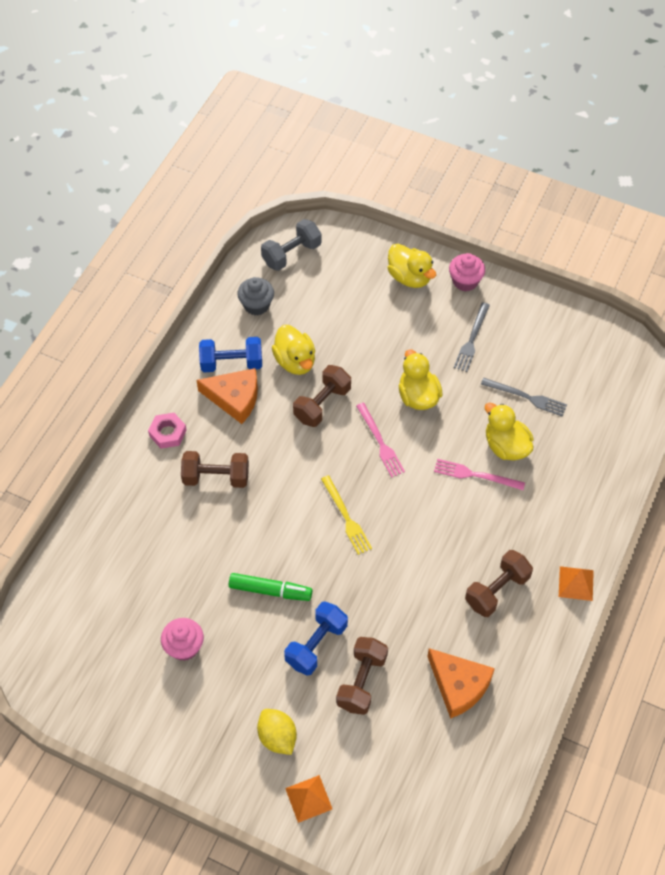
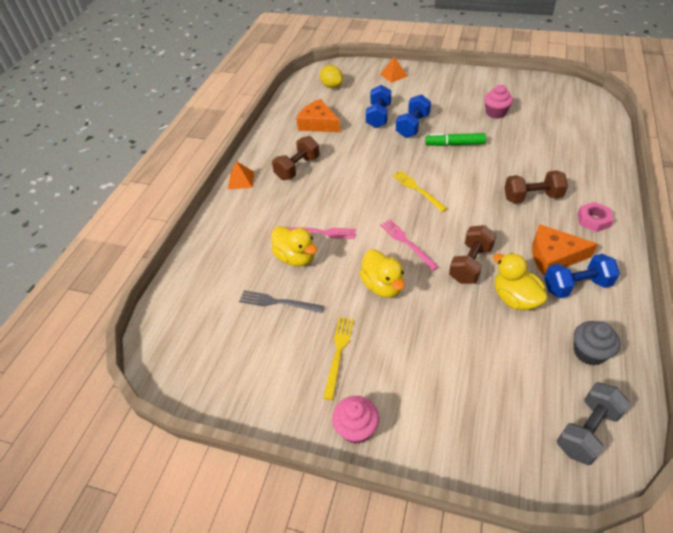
camera: 175 degrees right, 10 degrees down
(277, 737) = (420, 90): yellow lemon -> yellow lemon (332, 86)
(361, 681) = (378, 116): brown dumbbell -> blue dumbbell
(409, 277) = (426, 422): yellow duck -> none
(472, 339) = (338, 353): grey fork -> yellow fork

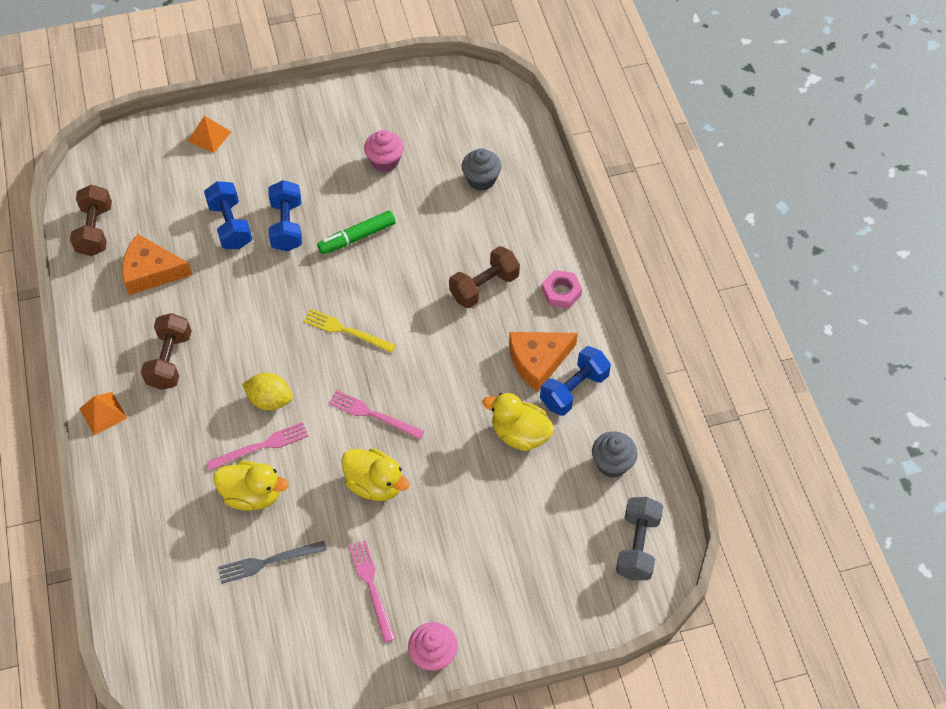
camera: 35 degrees left, 10 degrees up
(332, 86) = (128, 191): yellow lemon -> yellow lemon (270, 400)
(338, 353) = (371, 587): yellow fork -> pink fork
(470, 264) = (456, 411): brown dumbbell -> brown dumbbell (95, 230)
(560, 139) = (481, 180): none -> grey cupcake

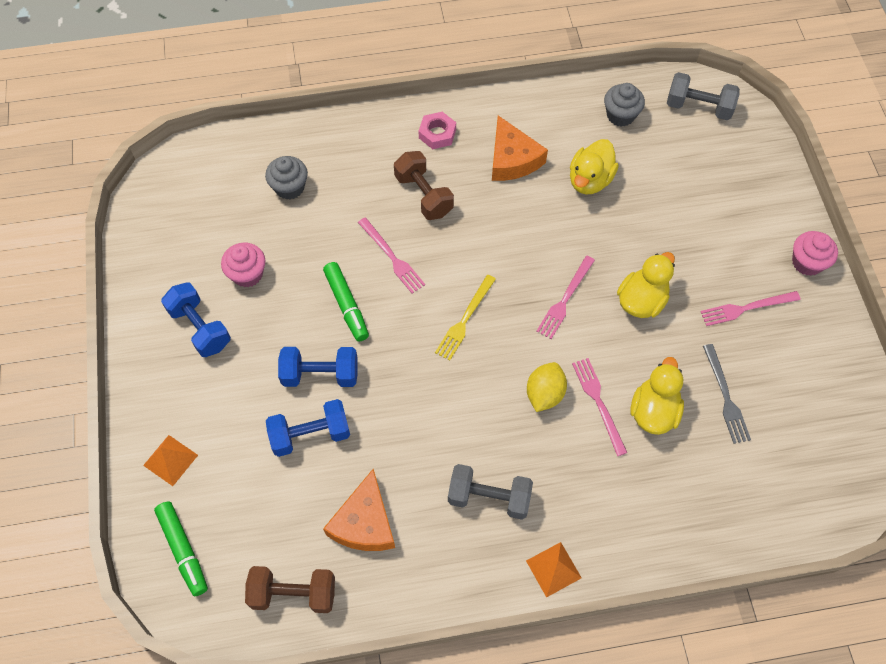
camera: 85 degrees left, 5 degrees up
(135, 156) = (183, 550): none -> green marker
(170, 360) = (489, 497): brown dumbbell -> grey dumbbell
(410, 267) = (392, 257): none -> pink fork
(574, 390) = (545, 135): blue dumbbell -> blue dumbbell (200, 328)

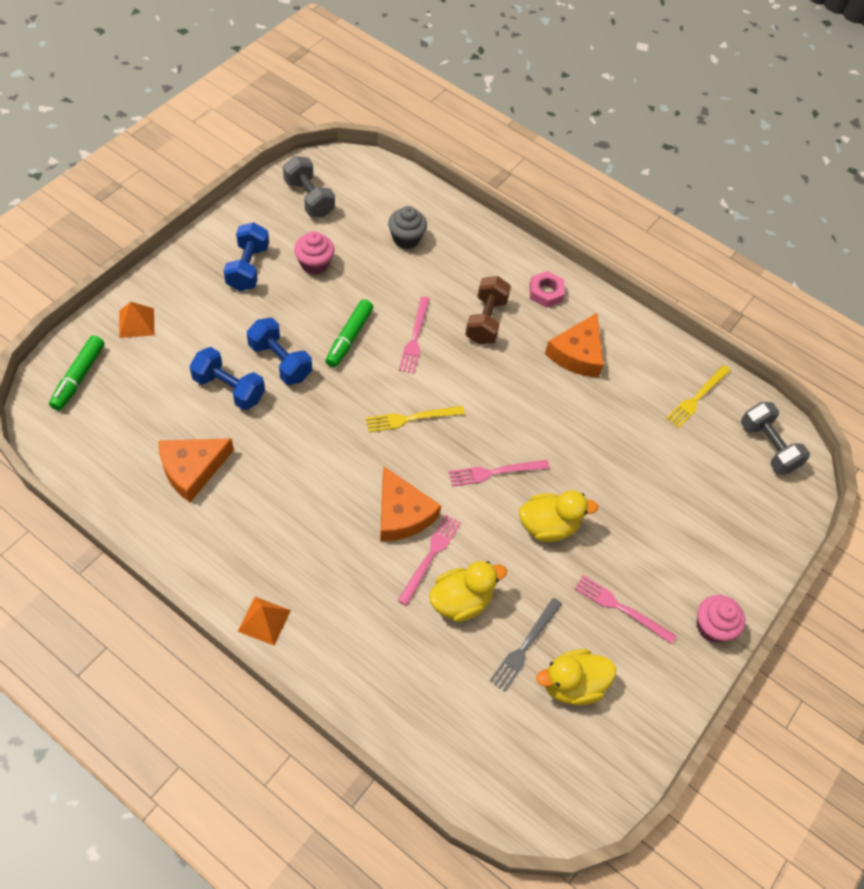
camera: 40 degrees right, 5 degrees down
(293, 593) = (102, 464): brown dumbbell -> none
(489, 497) = (283, 536): grey dumbbell -> grey dumbbell (309, 198)
(544, 394) = (402, 514): yellow lemon -> orange cheese
(589, 180) = (616, 417): yellow duck -> yellow duck (572, 684)
(620, 115) = (697, 398): grey cupcake -> yellow fork

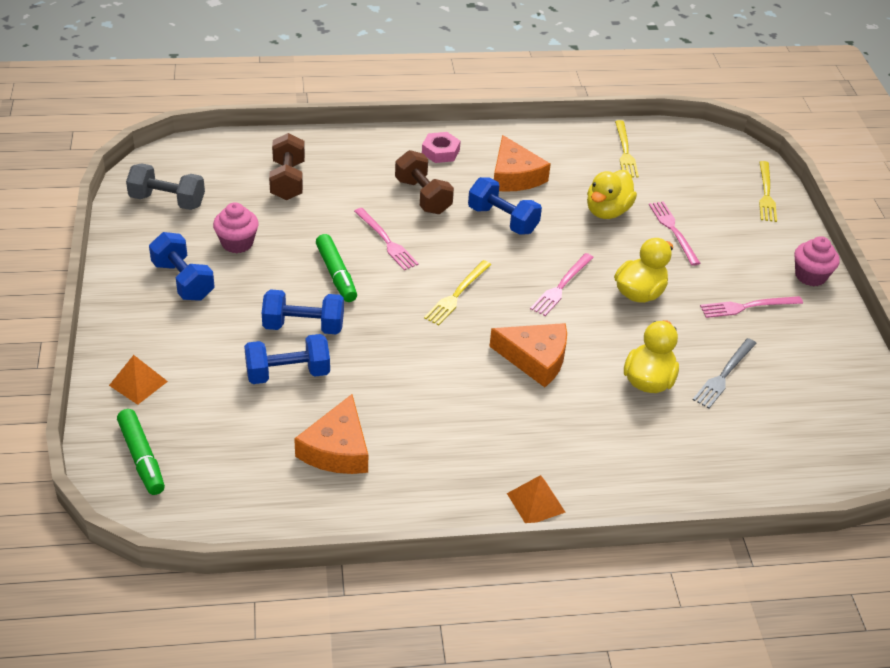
camera: 40 degrees left, 15 degrees down
(406, 238) = (288, 181): grey cupcake -> brown dumbbell
(430, 556) = (591, 370): pink fork -> pink fork (673, 230)
(521, 384) = (503, 220): none -> blue dumbbell
(525, 646) = (724, 375): grey fork -> grey fork turned 45 degrees clockwise
(572, 684) = (780, 373): yellow duck -> yellow duck (607, 211)
(767, 447) = (703, 151): grey dumbbell -> none
(773, 526) = (766, 194): none -> yellow fork

